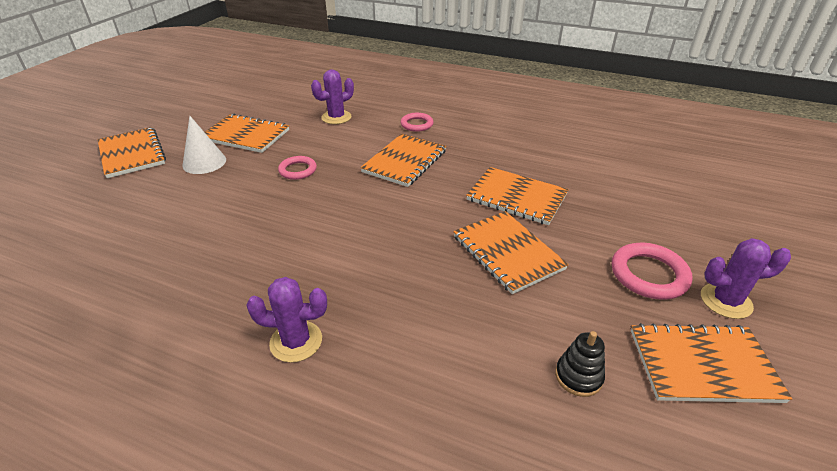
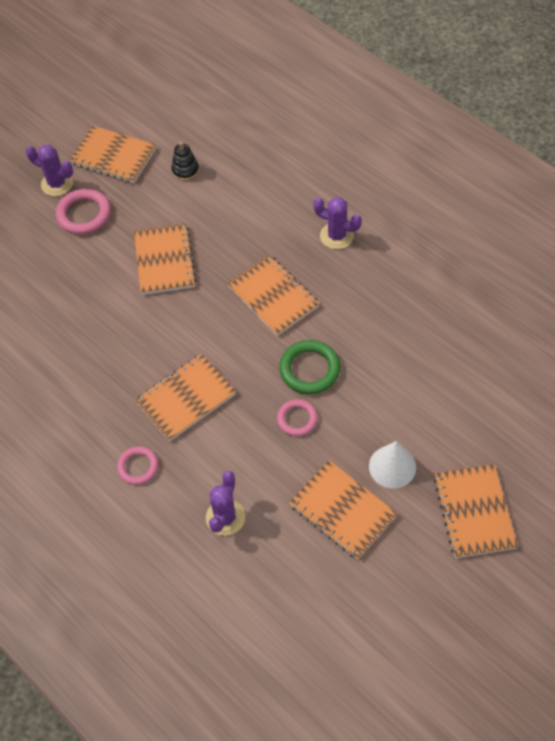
camera: 155 degrees left, 20 degrees up
(295, 202) = (309, 369): none -> green ring
(336, 117) = (225, 517): purple cactus -> purple cactus turned 60 degrees counterclockwise
(516, 197) = (115, 314): orange notebook -> orange notebook (273, 296)

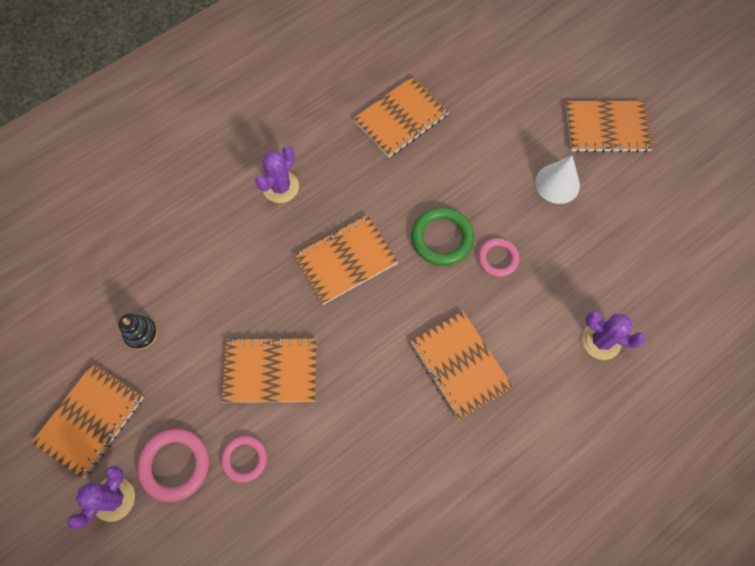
camera: 85 degrees left, 10 degrees up
(138, 467) = (537, 424): pink ring -> pink ring (245, 459)
(342, 511) = (600, 233): orange notebook -> orange notebook (401, 118)

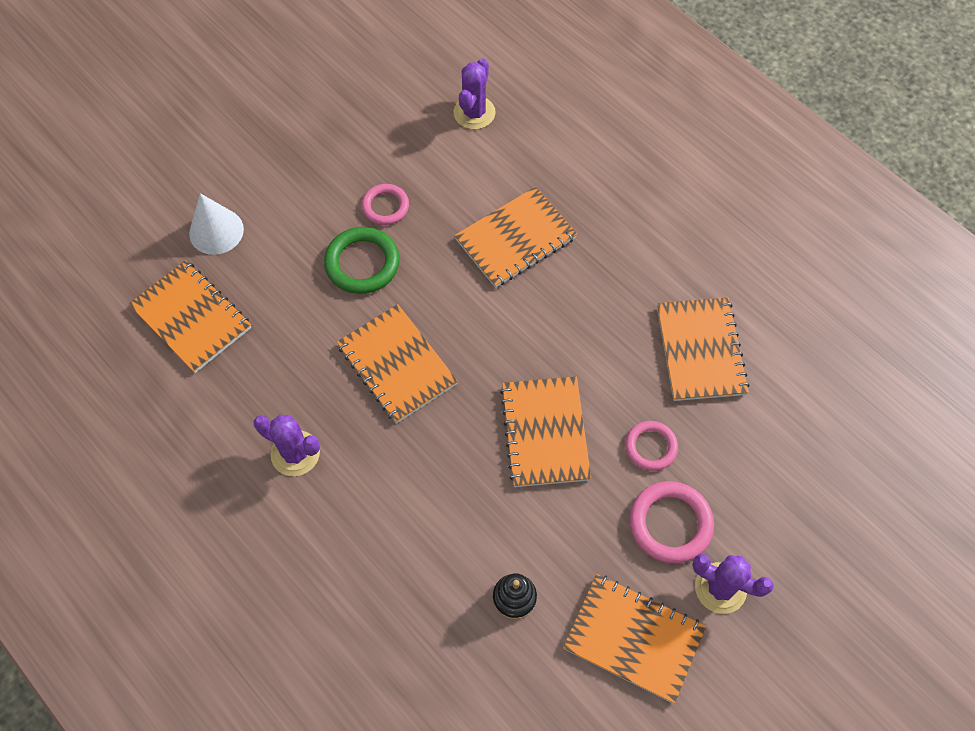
camera: 95 degrees left, 5 degrees down
(557, 183) = (287, 150): white cone -> white cone (216, 231)
(607, 128) = (213, 102): orange notebook -> orange notebook (700, 350)

